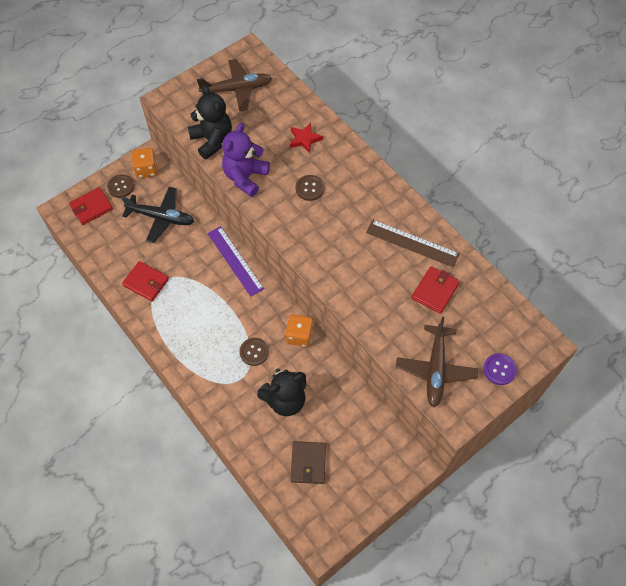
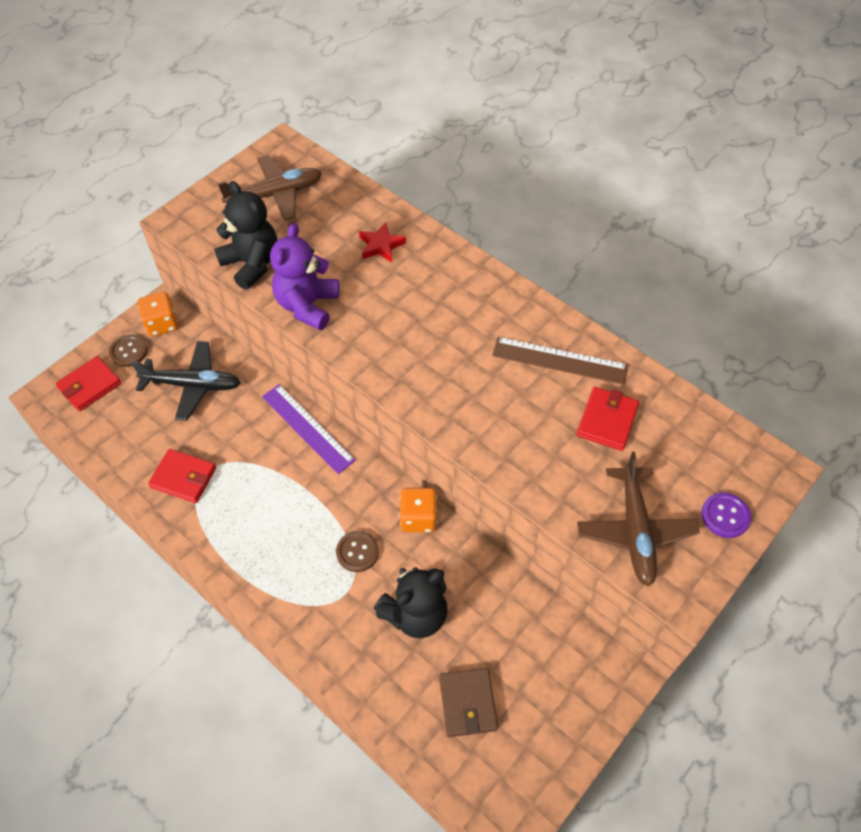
camera: 10 degrees left, 5 degrees down
(309, 188) = (401, 308): brown button -> none

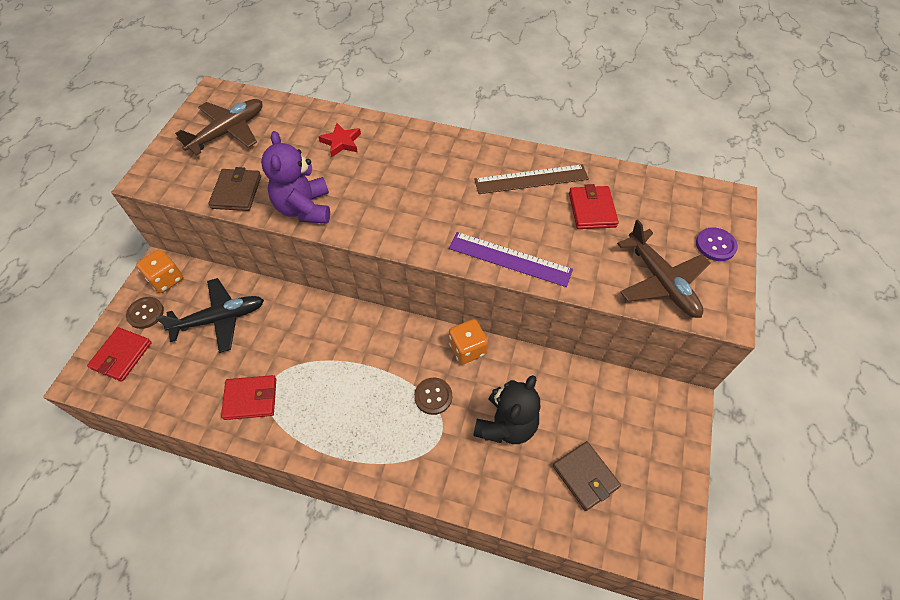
camera: 25 degrees left, 0 degrees up
(252, 264) = (236, 192): black teddy bear -> brown wallet
(307, 428) = (339, 315): purple ruler -> purple ruler (509, 259)

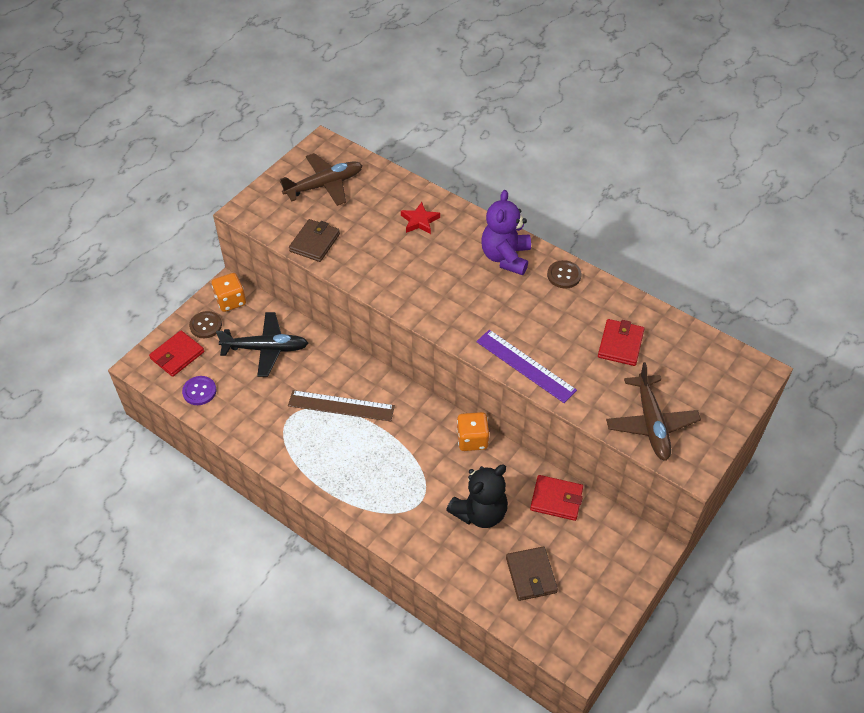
camera: 20 degrees right, 5 degrees down
(250, 398) = (271, 423): red wallet -> red wallet (556, 499)
(304, 208) = (366, 272): purple teddy bear -> purple teddy bear (505, 257)
(433, 396) = (425, 469): brown button -> brown button (564, 275)
(531, 179) = (577, 302): brown ruler -> brown ruler (341, 406)
(715, 245) = (719, 408): purple button -> purple button (199, 391)

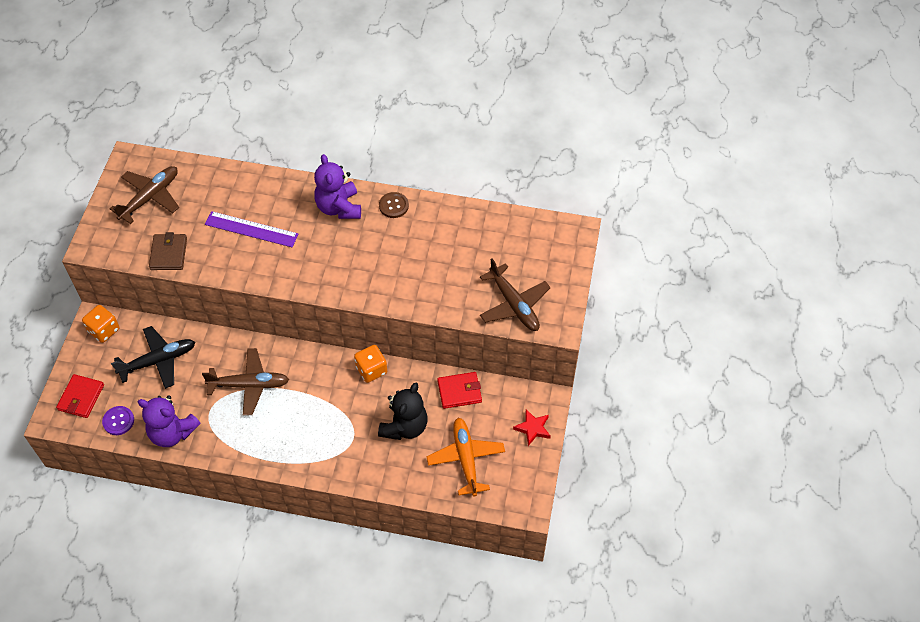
camera: 25 degrees left, 5 degrees up
(205, 325) = (93, 361): brown button -> none
(244, 423) = (172, 432): none -> purple teddy bear
(341, 406) = (249, 385): brown ruler -> brown plane
(419, 221) = (251, 201): red star -> red star (533, 428)
(525, 366) = (397, 295): purple ruler -> purple ruler (251, 229)
(531, 575) = (466, 459): brown wallet -> orange plane
(620, 344) = (463, 248): red wallet -> none

